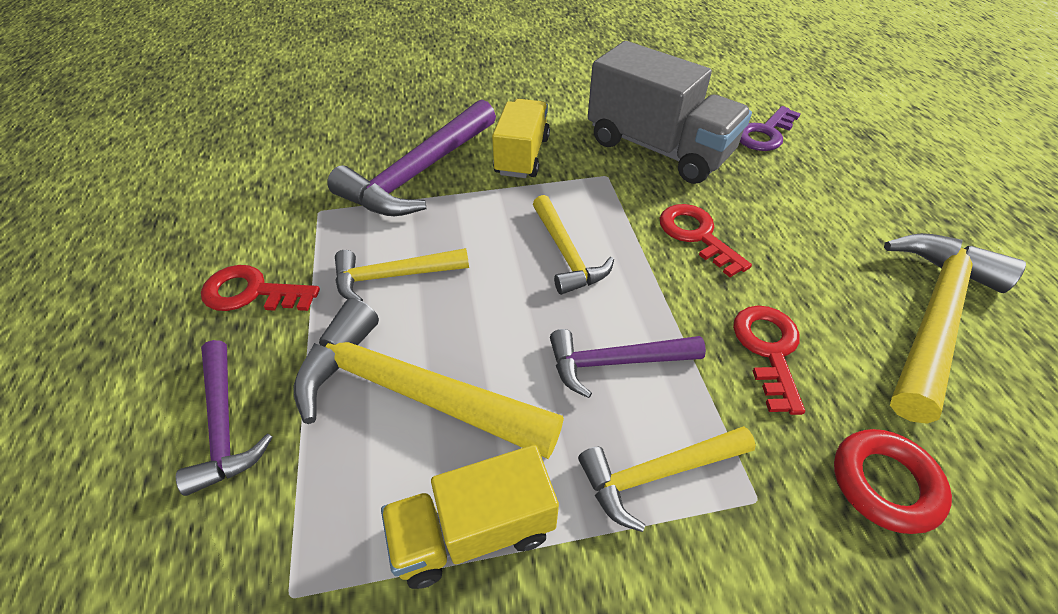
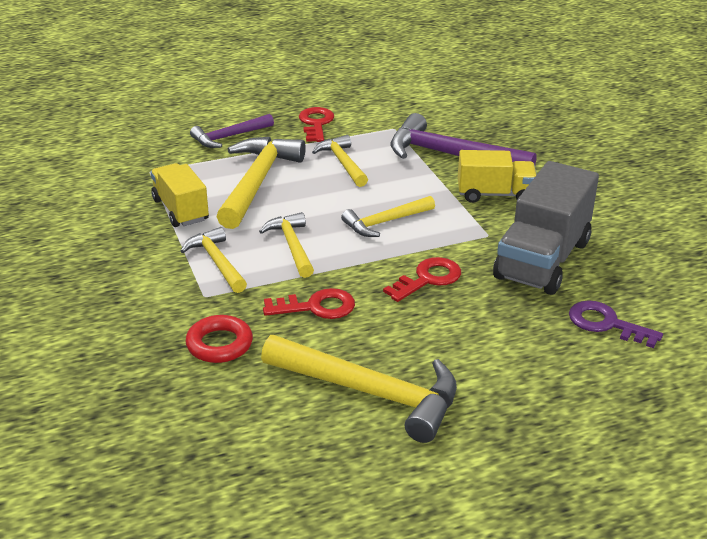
camera: 80 degrees right, 15 degrees down
(615, 362) = (292, 246): purple hammer -> yellow hammer

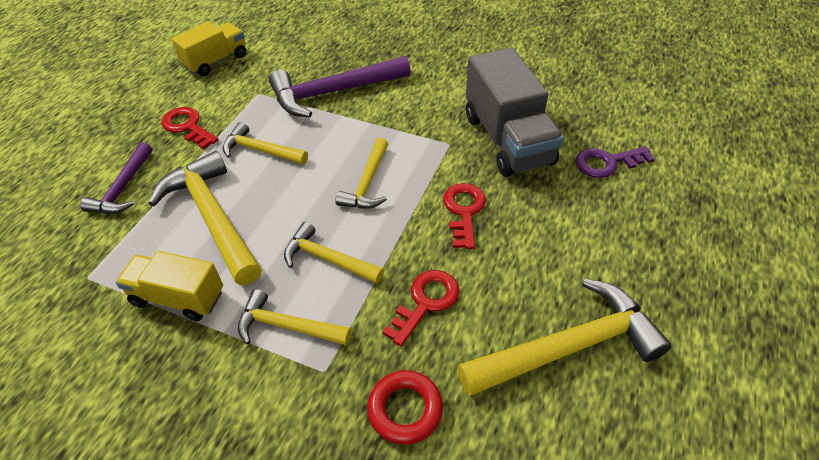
camera: 45 degrees left, 15 degrees up
(495, 194) = (407, 107): yellow truck -> yellow truck (216, 61)

